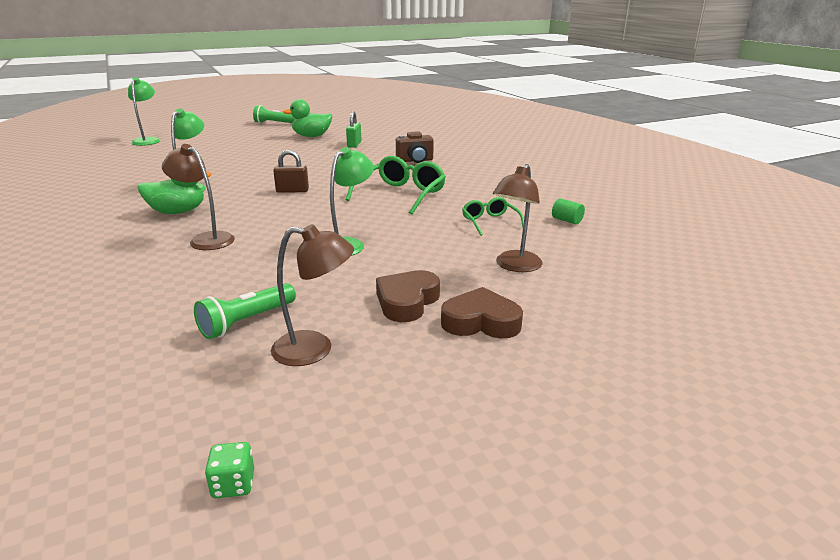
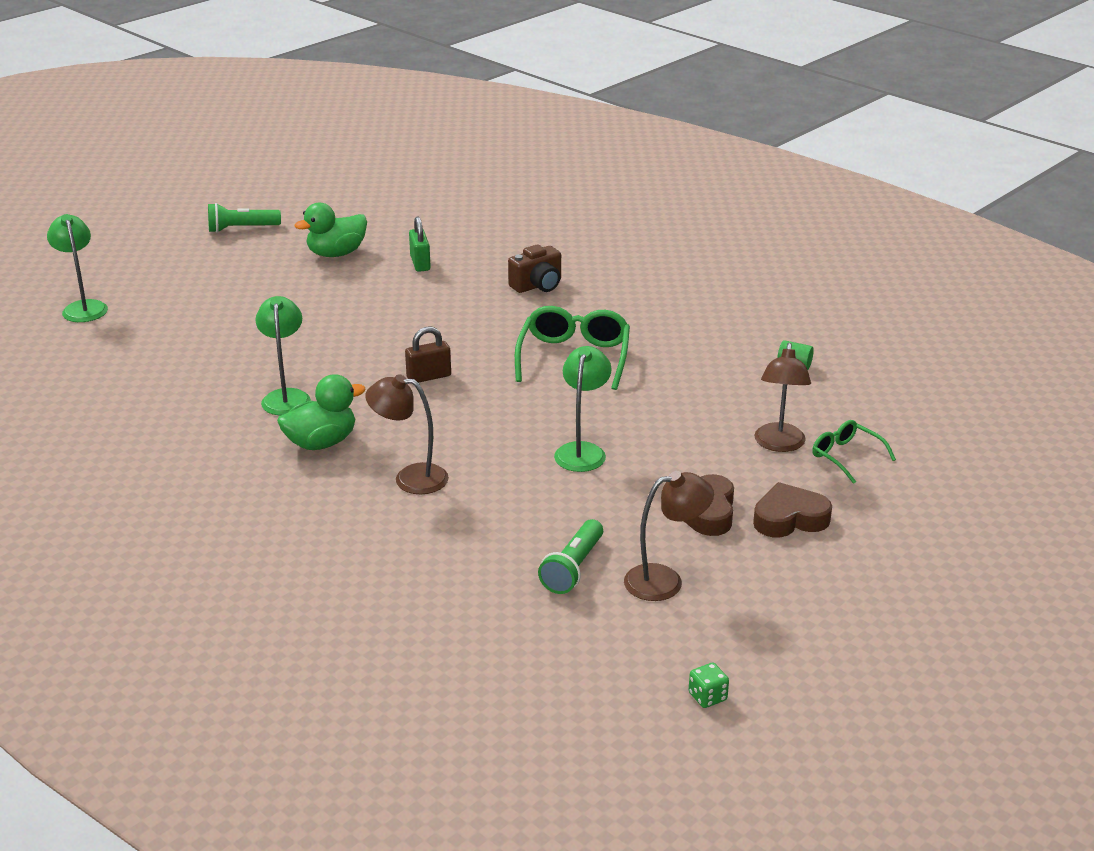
camera: 20 degrees left, 5 degrees up
(490, 222) = (712, 385): green glasses -> green glasses (846, 456)

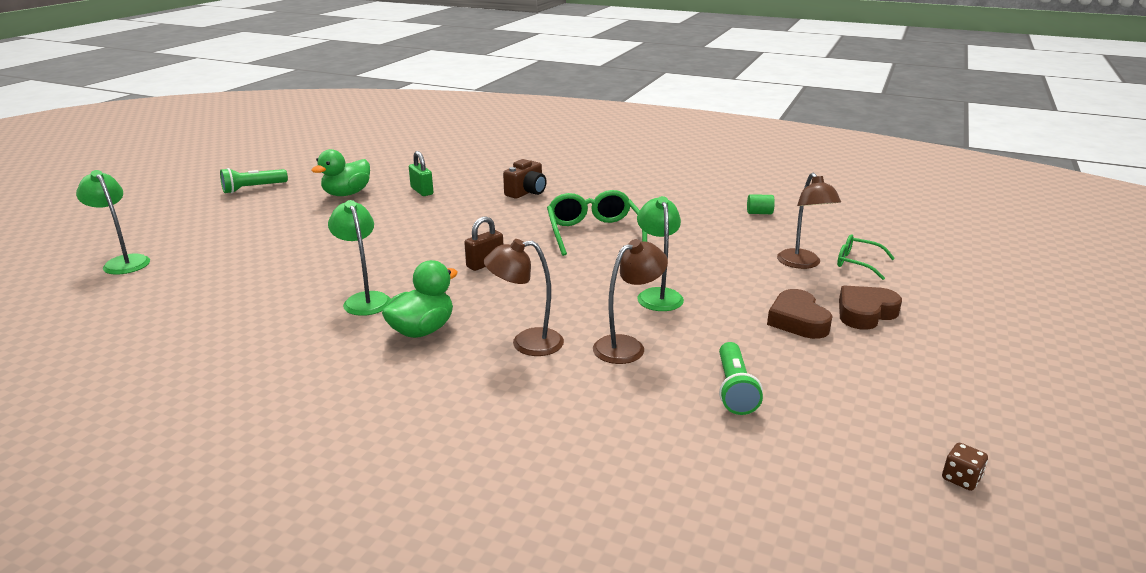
camera: 20 degrees left, 5 degrees down
(665, 580) = (820, 382): brown lamp -> brown lamp (627, 346)
(707, 697) = (961, 478): green dice -> brown dice

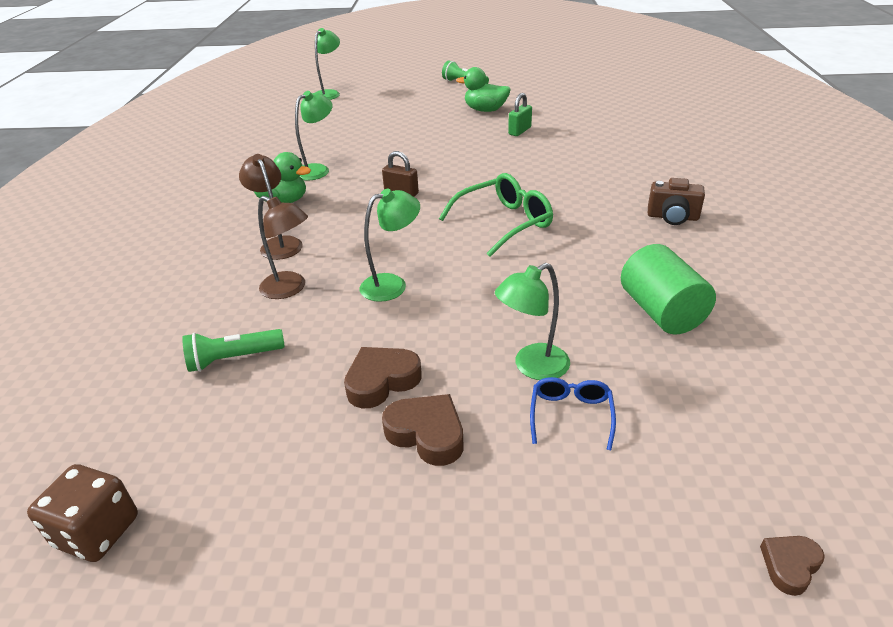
camera: 70 degrees right, 10 degrees up
(526, 192) = (565, 170): brown camera -> brown camera (672, 217)
(759, 213) = (661, 312): green cylinder -> green cylinder, size x2.27
(802, 264) = (532, 367): brown lamp -> green lamp
(857, 263) = (571, 415): green glasses -> blue glasses
(961, 478) = (97, 532): brown dice -> brown dice, size x1.92
(981, 241) = (789, 565): none -> brown heart

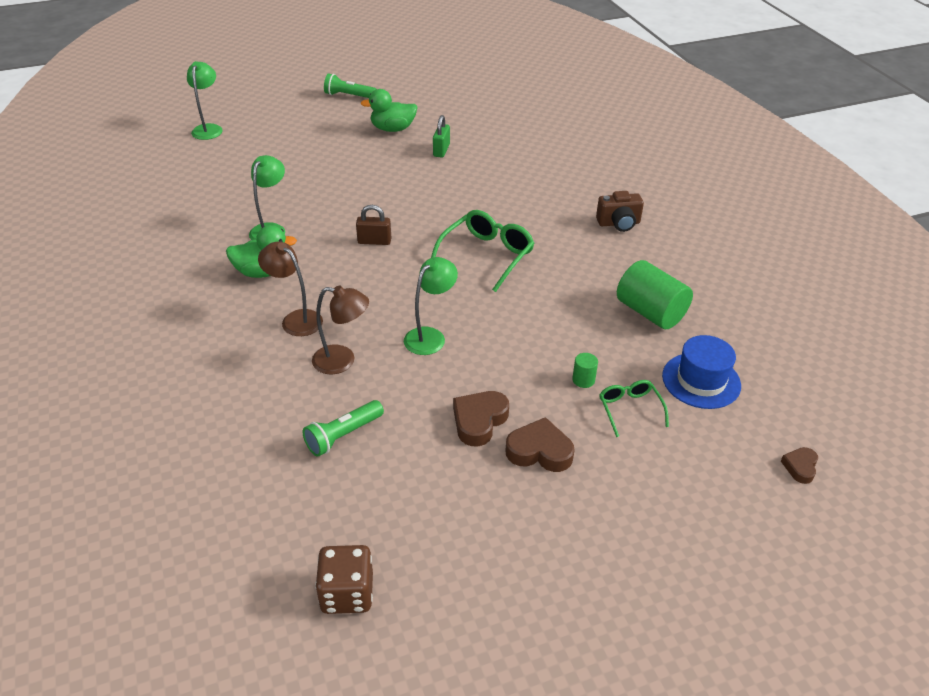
camera: 25 degrees left, 5 degrees up
(532, 367) = (583, 380): green lamp -> green cylinder
(571, 415) = (629, 409): blue glasses -> green glasses
(688, 405) = (701, 380): none -> blue hat

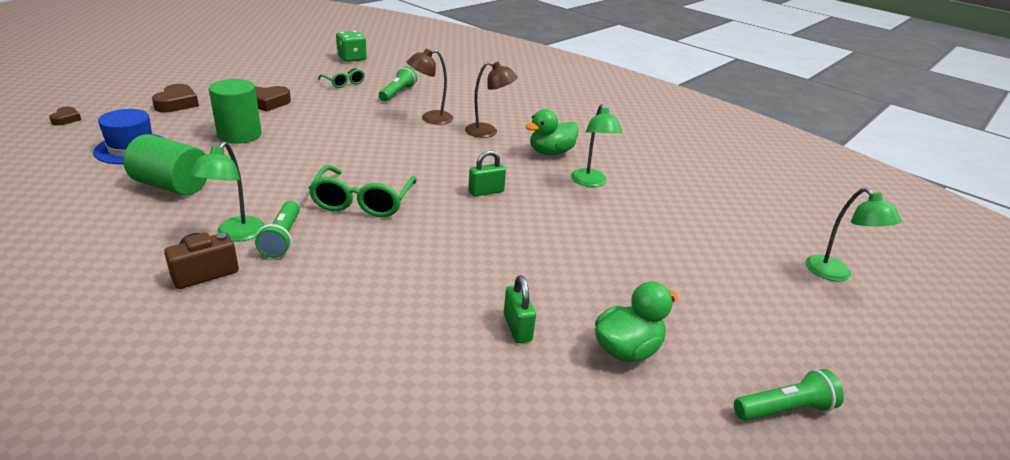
camera: 150 degrees right, 10 degrees down
(347, 593) = (352, 58): brown dice -> green dice
(374, 241) = (486, 191): brown padlock -> green padlock
(430, 336) = (377, 139): green lamp -> green lamp (235, 235)
(479, 421) = (314, 108): brown heart -> brown heart (177, 103)
(561, 236) = (282, 238): none -> green flashlight
(583, 380) = (239, 135): green cylinder -> green cylinder, size x2.27
(629, 409) = (200, 126): green glasses -> green glasses (344, 83)

